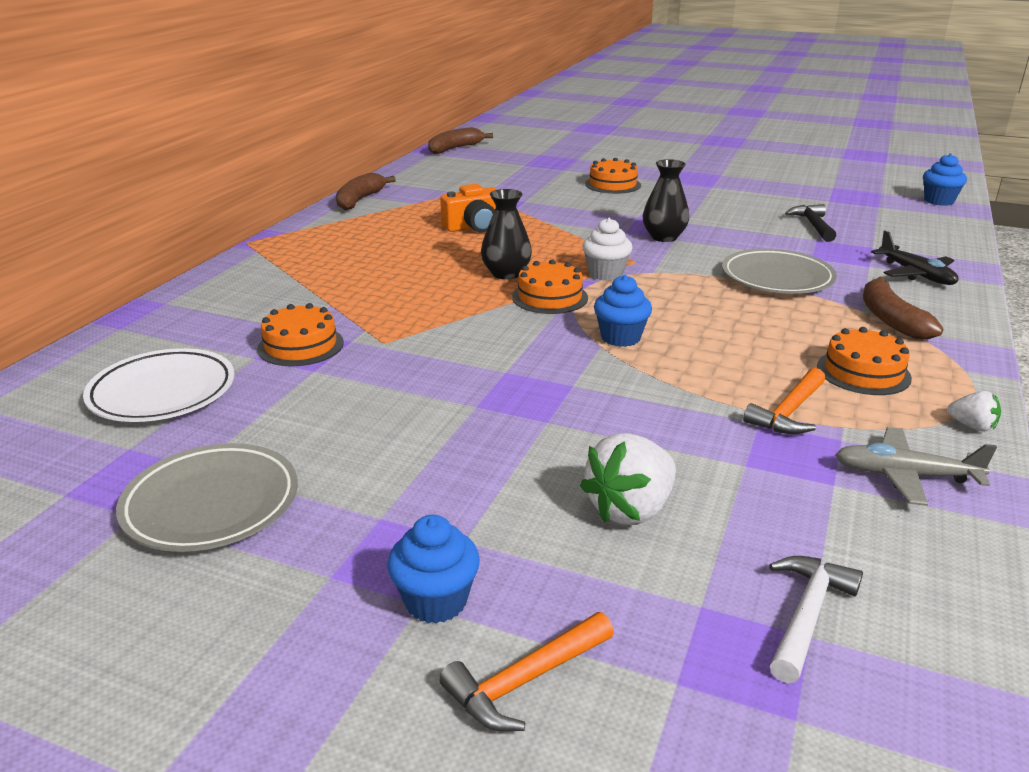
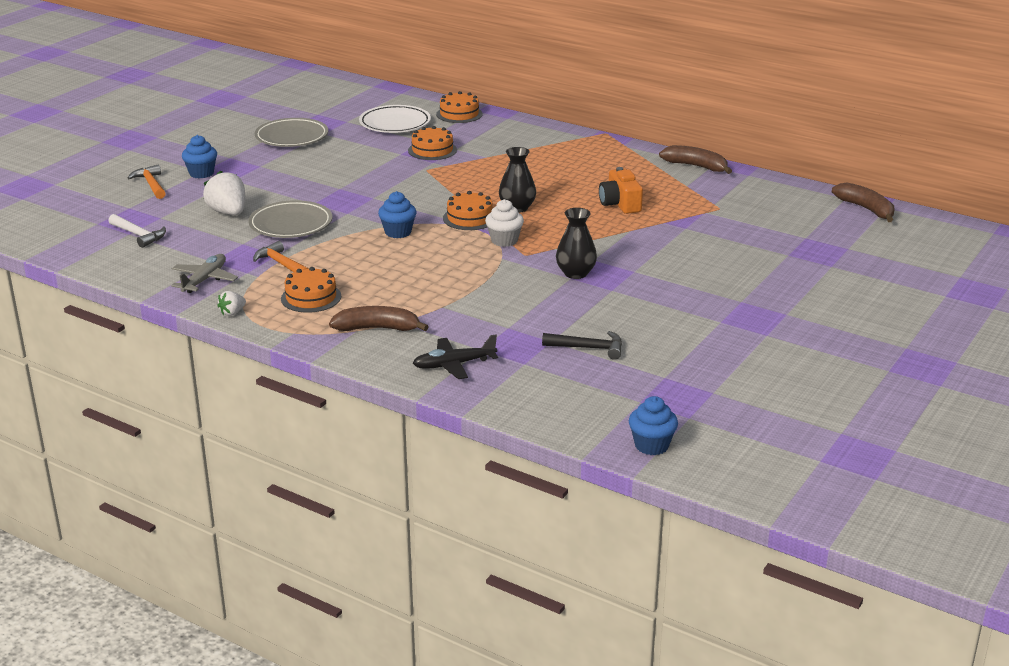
camera: 100 degrees right, 0 degrees up
(612, 184) = (732, 272): orange cake -> orange cake (459, 114)
(777, 278) = (470, 302): grey plate -> grey plate (291, 225)

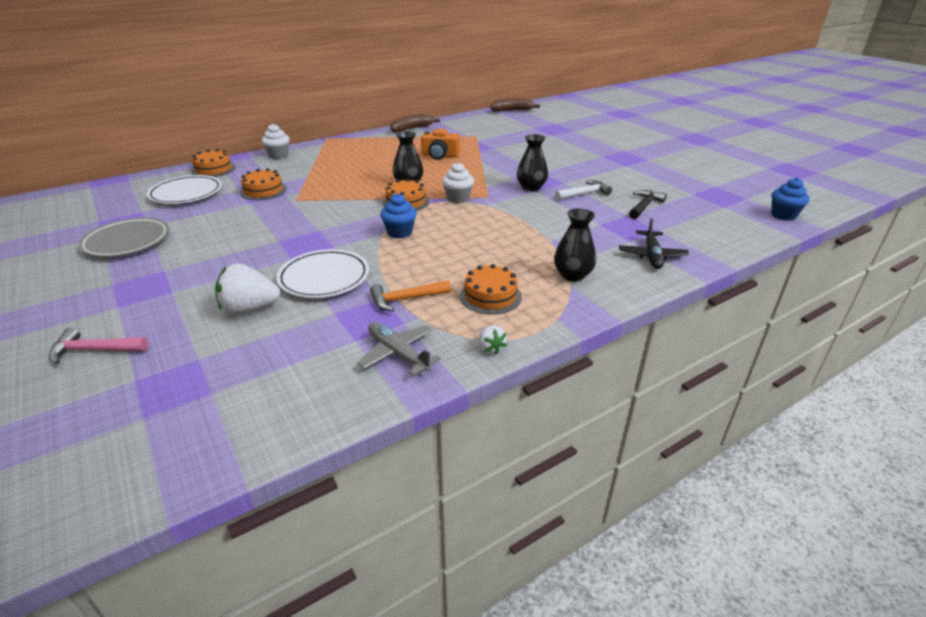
camera: 65 degrees left, 5 degrees up
(138, 235) = (226, 385): white hammer -> white hammer (584, 194)
(151, 184) = (95, 350): orange hammer -> pink hammer
(201, 173) = (123, 308): blue cupcake -> none
(291, 225) = (324, 278): grey plate -> white plate
(377, 328) = (572, 275): brown banana -> black vase
(526, 128) = (278, 155): none -> white cupcake

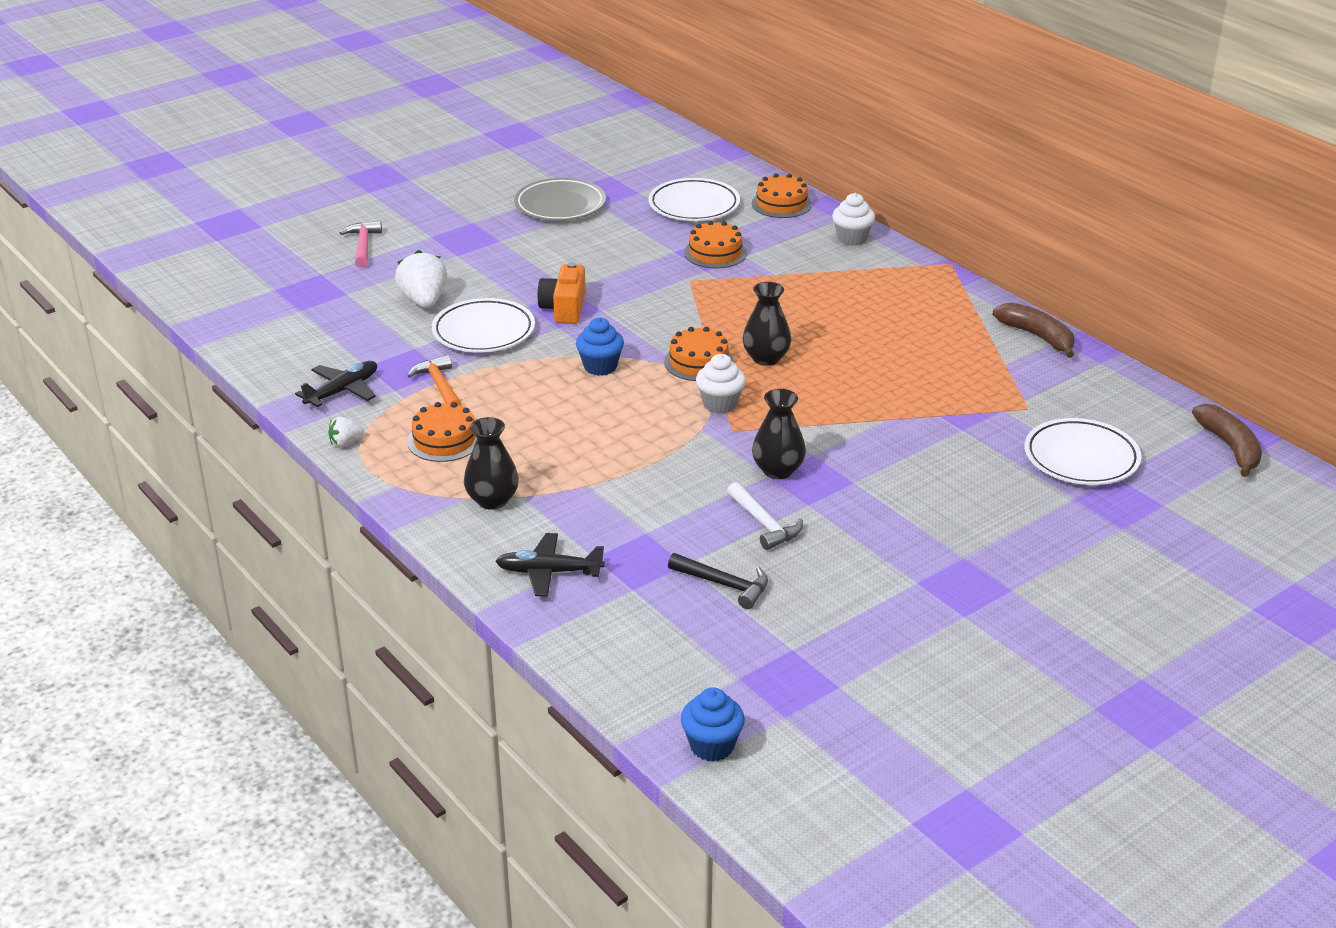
camera: 85 degrees right, 0 degrees up
(398, 354) = (342, 391): grey plane -> black plane
(440, 156) = (900, 376): orange camera -> orange camera (564, 308)
(519, 131) = (1081, 458): none -> white plate

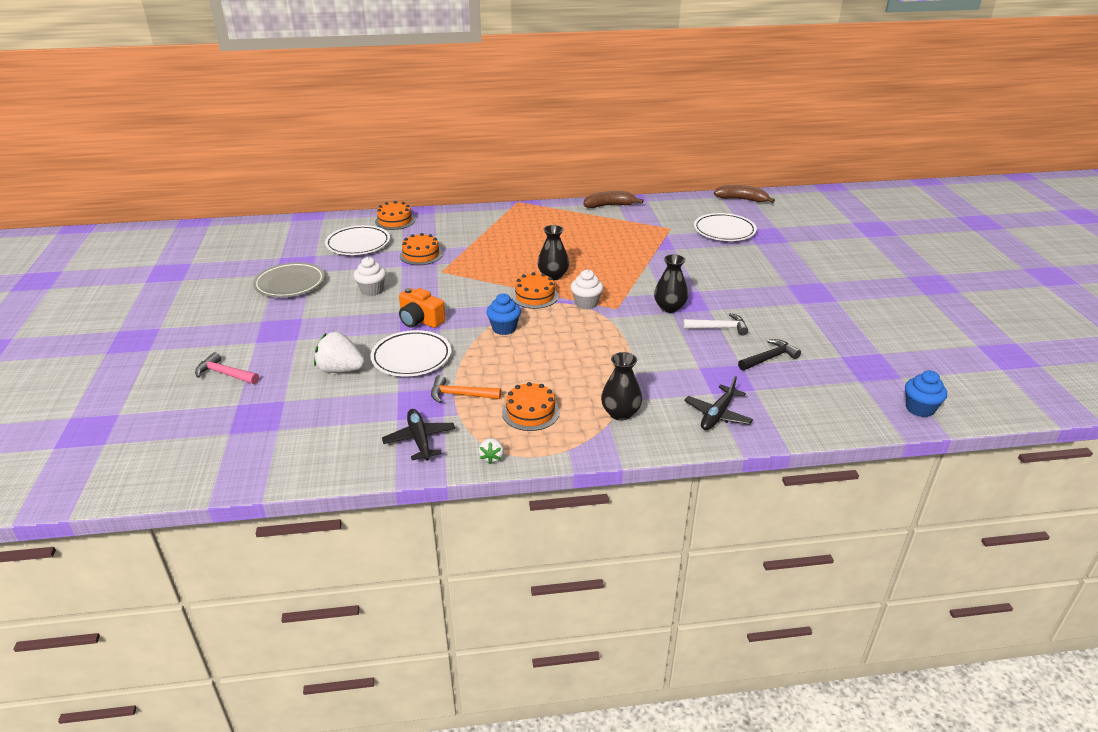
camera: 60 degrees left, 0 degrees up
(852, 238) = (459, 215): white cupcake -> white cupcake (372, 290)

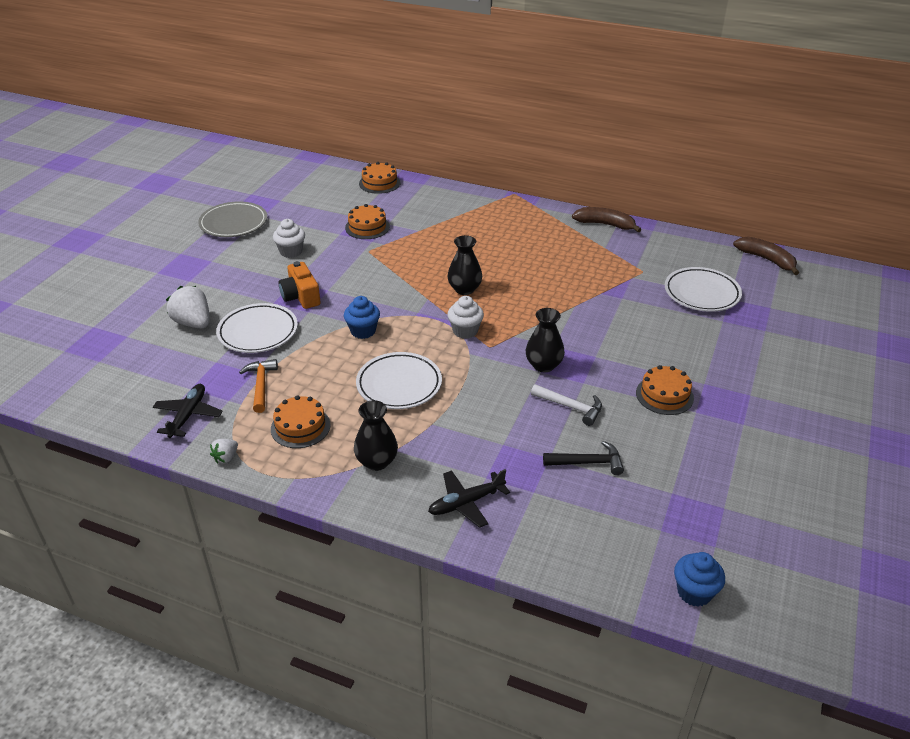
camera: 30 degrees right, 5 degrees up
(225, 374) = (110, 294): pink hammer -> none
(358, 244) = (325, 199): white plate -> white plate (399, 385)
(460, 395) = (261, 385): orange hammer -> orange hammer turned 45 degrees clockwise
(535, 296) = (425, 306): orange cake -> orange cake (664, 395)

